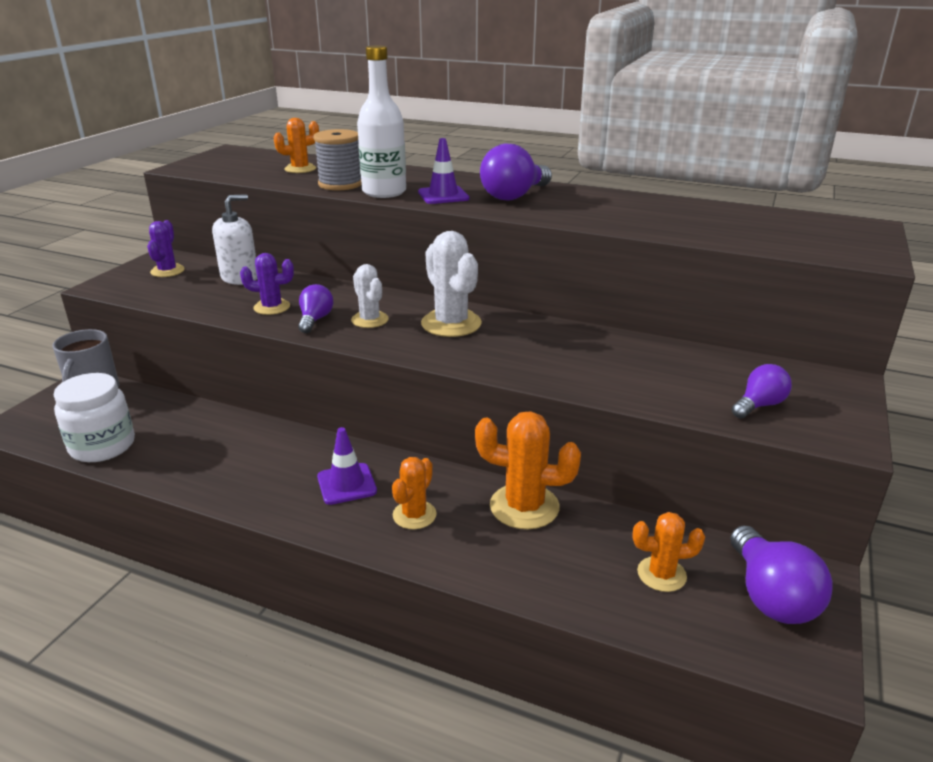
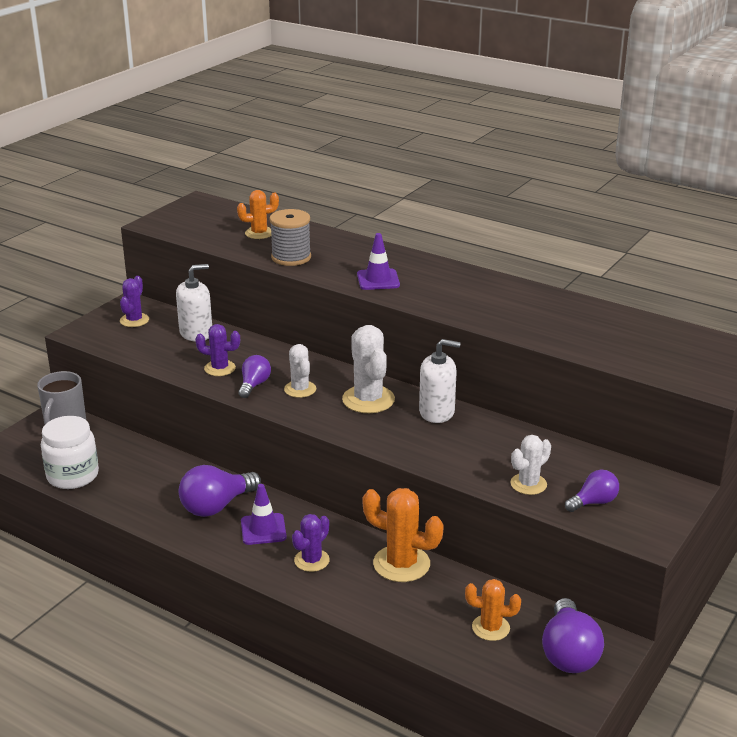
camera: 10 degrees right, 0 degrees up
(384, 192) = (327, 271): white bottle -> none
(414, 515) = (311, 560): orange cactus -> purple cactus
(514, 196) = (441, 285): purple light bulb -> purple light bulb (216, 506)
(533, 329) = (437, 412): none -> white soap dispenser
(673, 393) = (528, 484): none -> white cactus

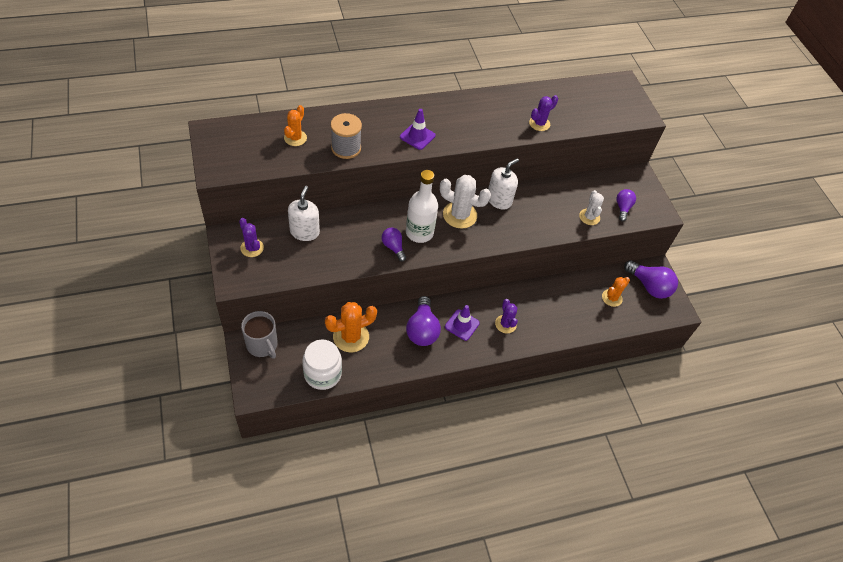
camera: 55 degrees left, 25 degrees up
(220, 368) = (358, 249): purple cactus -> purple cactus (539, 123)
(300, 389) = (419, 233): white cactus -> white bottle
(401, 564) = (541, 294): orange cactus -> orange cactus (351, 337)

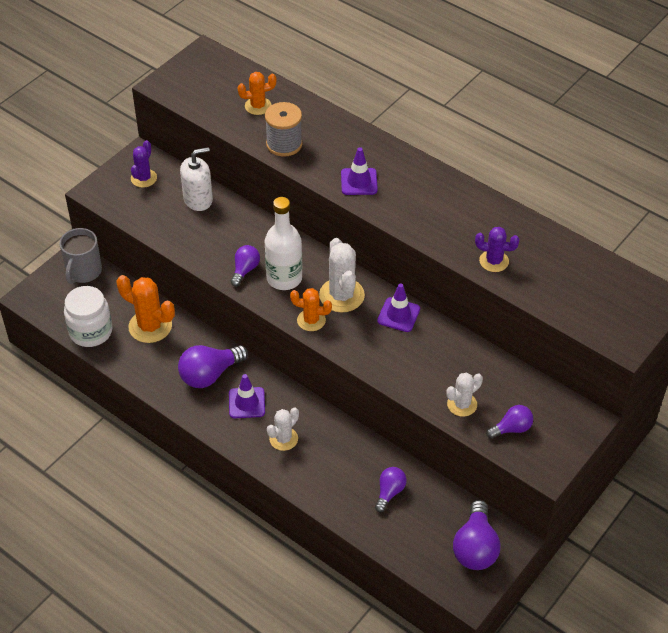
camera: 60 degrees right, 5 degrees down
(499, 200) = (398, 315): white soap dispenser -> purple traffic cone
(505, 324) = (283, 439): purple cactus -> white cactus
(584, 299) = (389, 492): none -> purple light bulb
(611, 298) = (418, 518): orange cactus -> orange cactus (311, 320)

